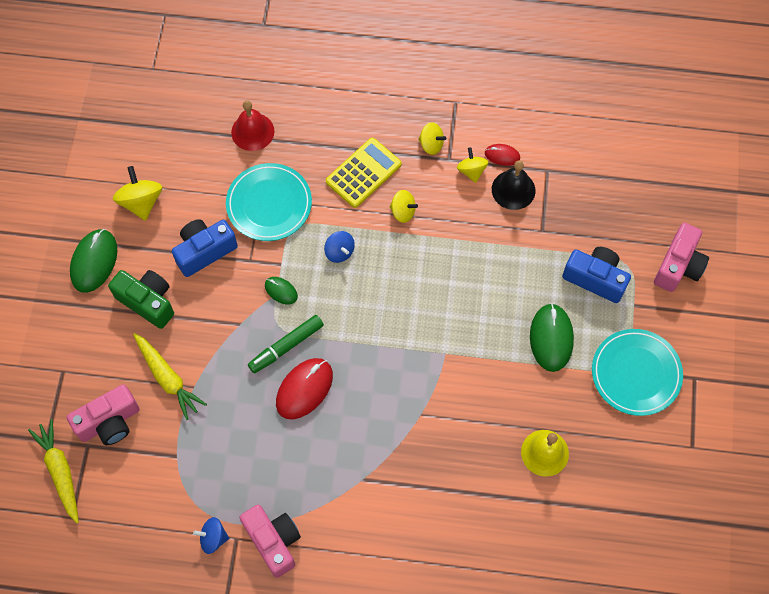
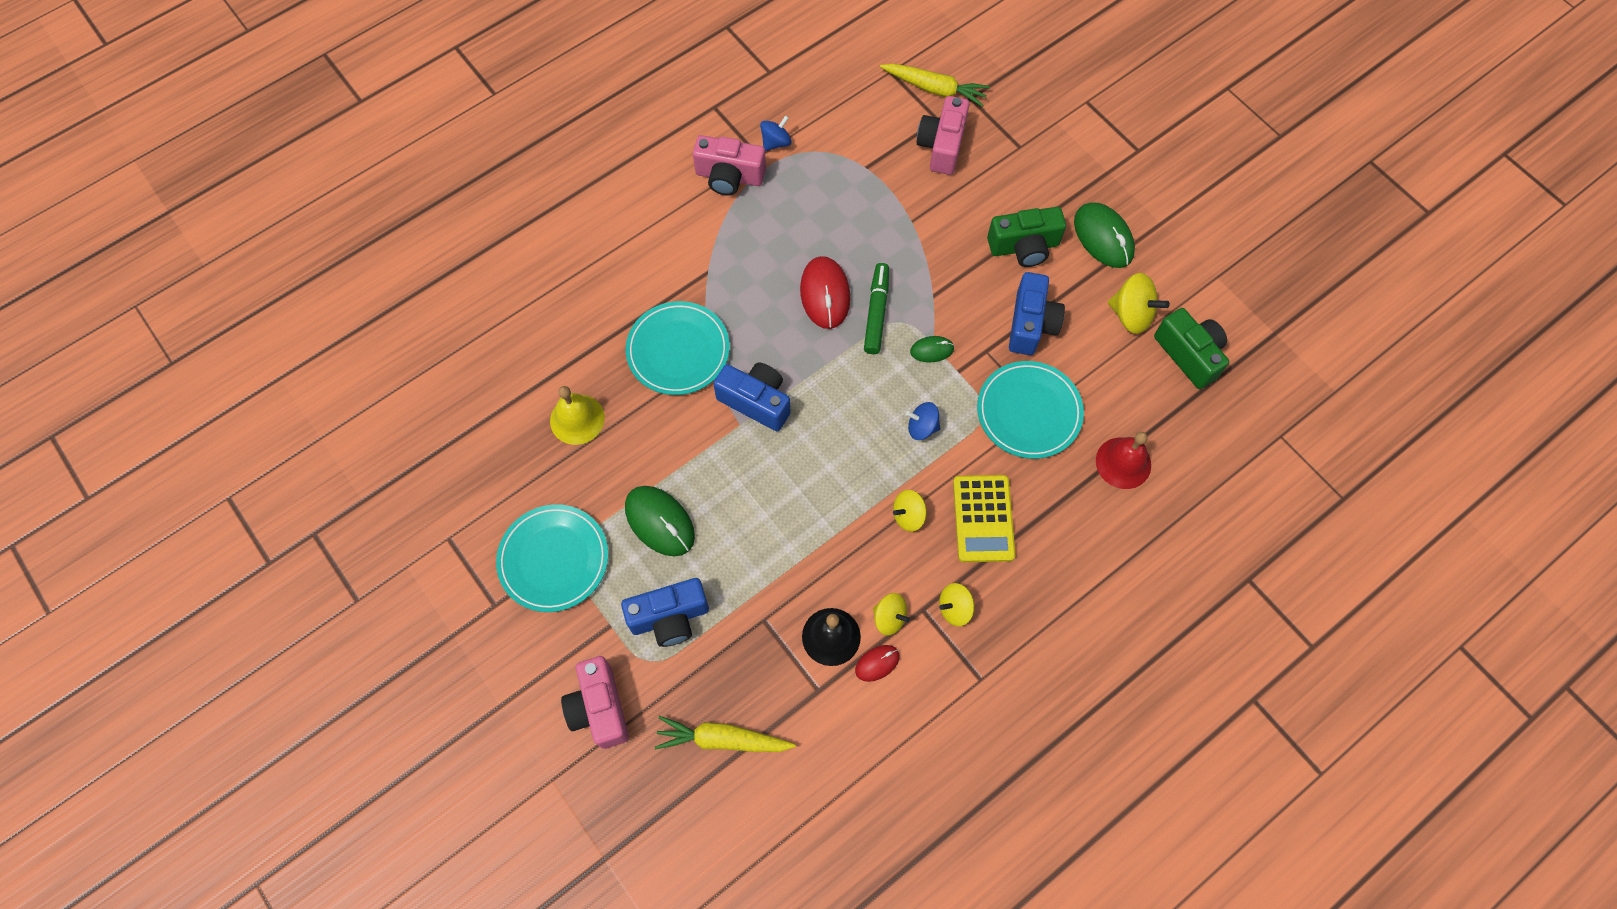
camera: 135 degrees right, 0 degrees up
(140, 151) = (1189, 354): none -> green camera
(168, 378) = (938, 210): yellow carrot -> yellow carrot (722, 739)
(421, 359) = (756, 401): none -> blue camera
(436, 439) = (678, 350): none -> turquoise plate

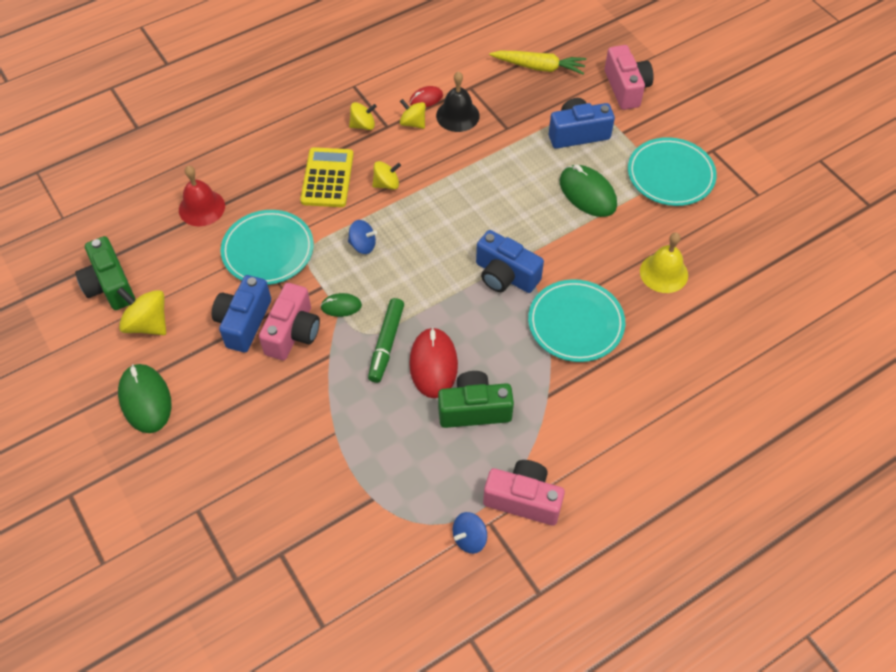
camera: 175 degrees left, 10 degrees down
(935, 89) = (274, 596): yellow carrot -> none
(942, 146) = (284, 518): pink camera -> pink camera (293, 333)
(1024, 247) = (228, 396): green camera -> green camera (474, 409)

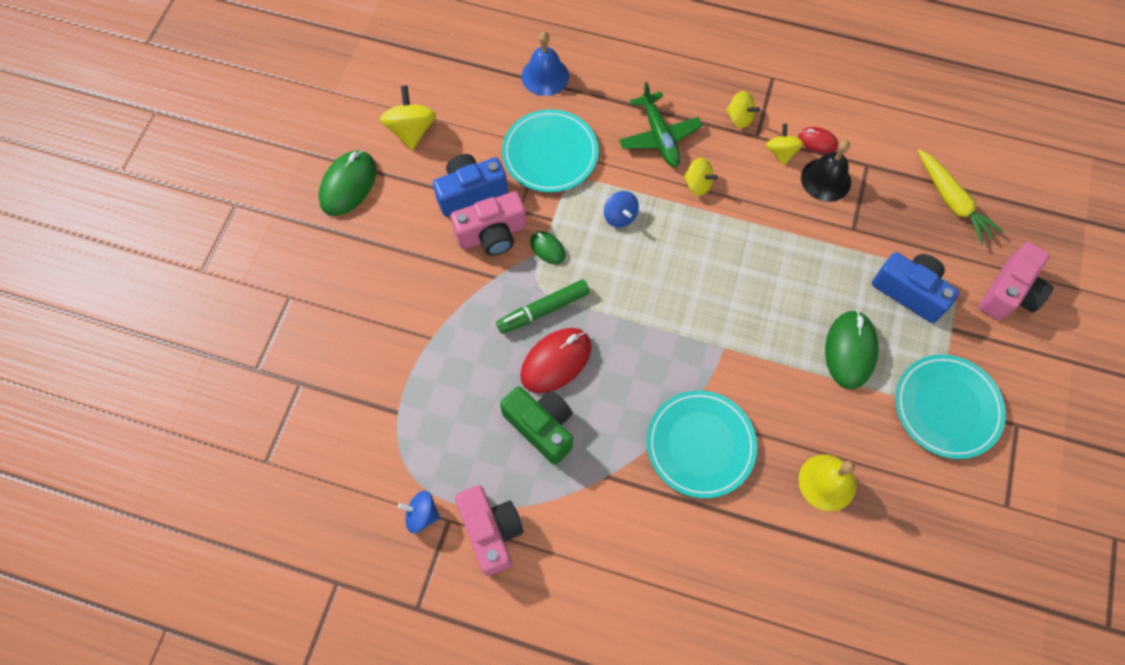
camera: 50 degrees right, 10 degrees up
(110, 285) = (421, 78): green camera -> none
(201, 208) = (545, 76): red bell -> blue bell
(327, 178) = (659, 136): yellow calculator -> green plane
(505, 275) = (695, 349): blue camera -> none

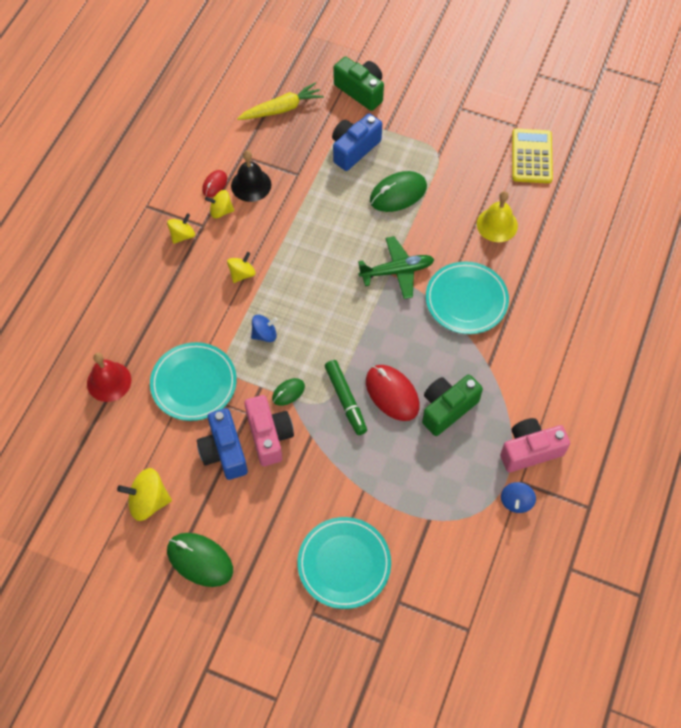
camera: 85 degrees left, 5 degrees down
(545, 76) = (109, 381): blue bell -> red bell
(659, 136) = (190, 296): green plane -> green plane (397, 271)
(850, 350) = (398, 194): green mouse -> green mouse turned 45 degrees counterclockwise
(946, 407) = (445, 145): turquoise plate -> turquoise plate (344, 564)
(956, 530) = (531, 156): none -> yellow calculator
(1009, 293) = (361, 91): pink camera -> green camera

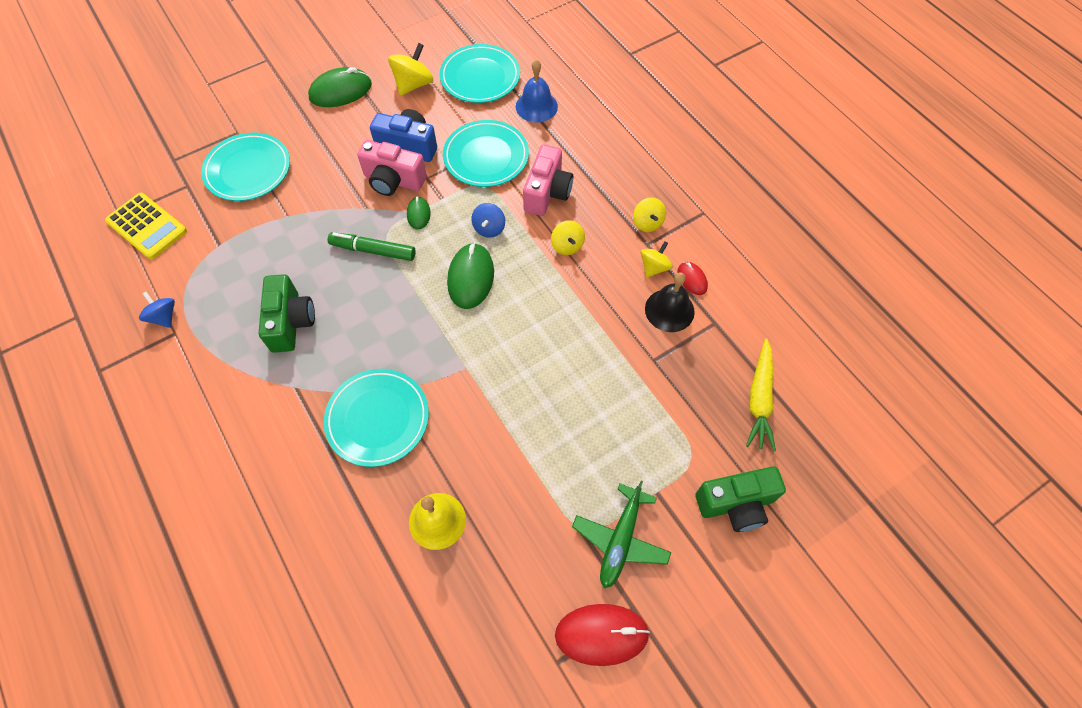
camera: 125 degrees right, 0 degrees up
(101, 450) = (480, 77): none -> turquoise plate
(109, 381) = (536, 106): red bell -> blue bell
(354, 149) = (650, 438): blue camera -> none
(392, 394) = (345, 288): red mouse -> red mouse (601, 634)
(397, 271) = (463, 377): green plane -> green plane (620, 540)
(398, 194) = (556, 443): green mouse -> green mouse (471, 278)
(530, 450) = (190, 361): pink camera -> pink camera (547, 192)
(531, 156) = (497, 643): yellow calculator -> yellow calculator (147, 226)

